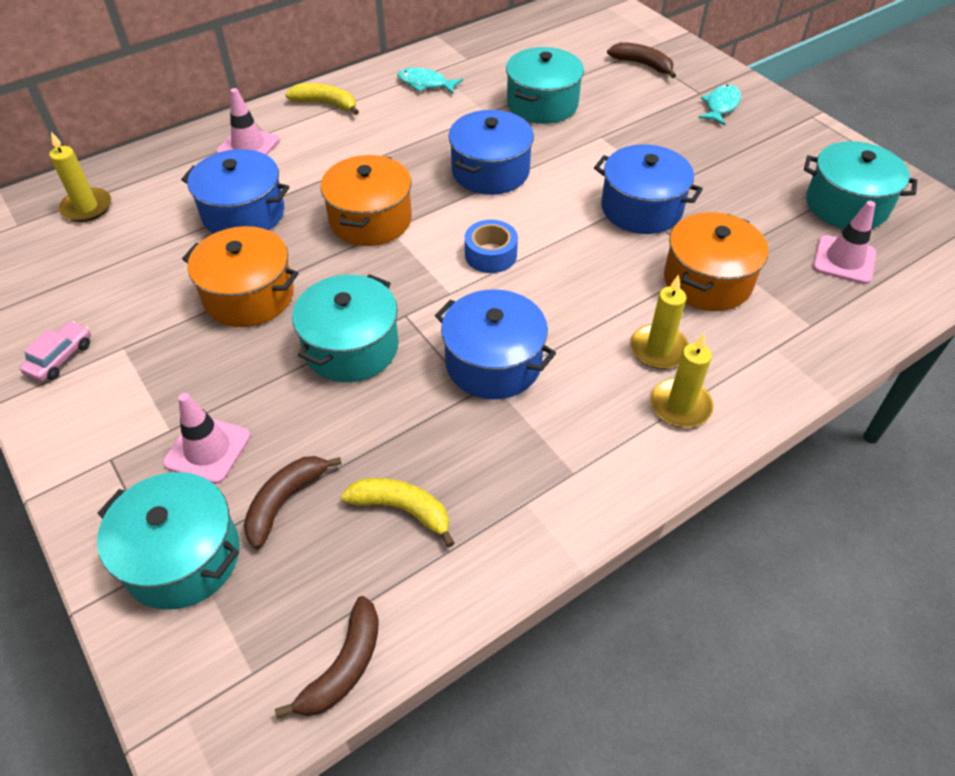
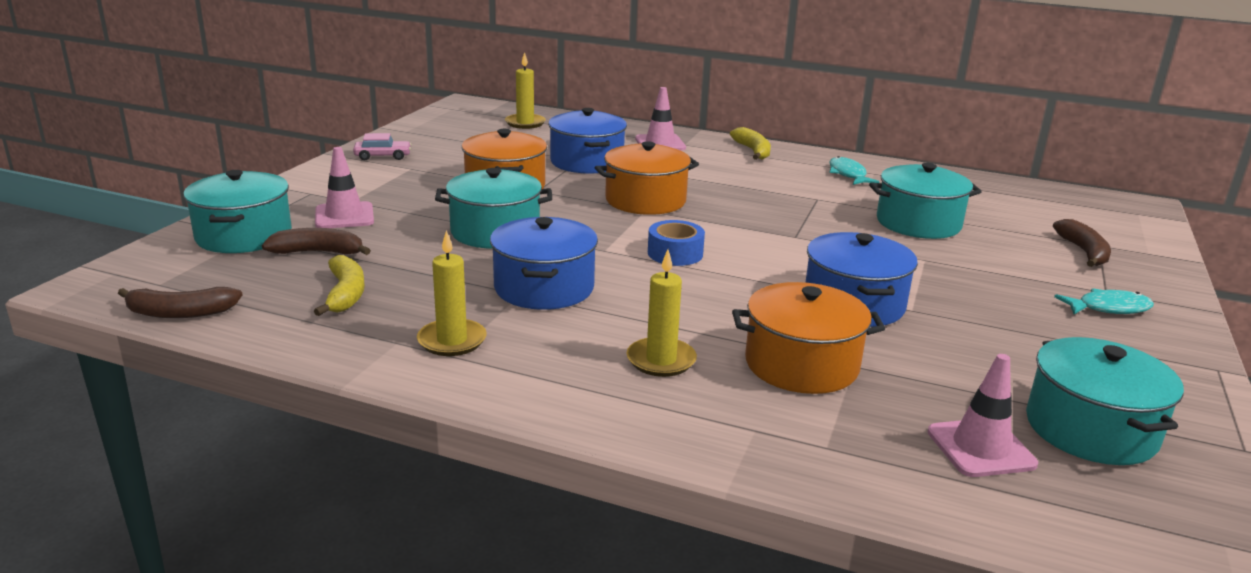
camera: 55 degrees right, 25 degrees down
(490, 171) = (782, 226): blue pot -> none
(680, 406) = (596, 390): yellow candle -> yellow candle (452, 341)

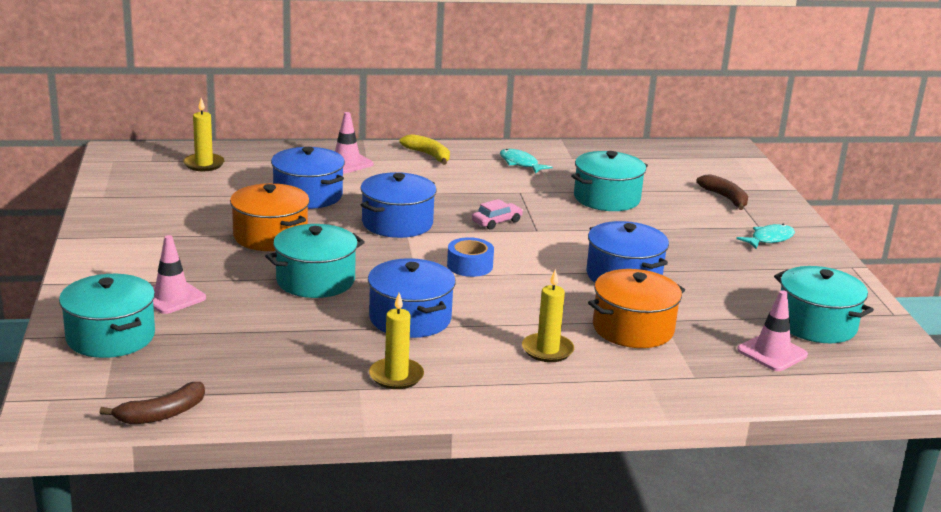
camera: 30 degrees left, 0 degrees up
(318, 252) = (197, 334): brown banana -> none
(345, 294) = (270, 363): yellow banana -> none
(383, 156) = (120, 229): pink car -> pink car (497, 222)
(645, 200) = (397, 223): orange pot -> blue pot

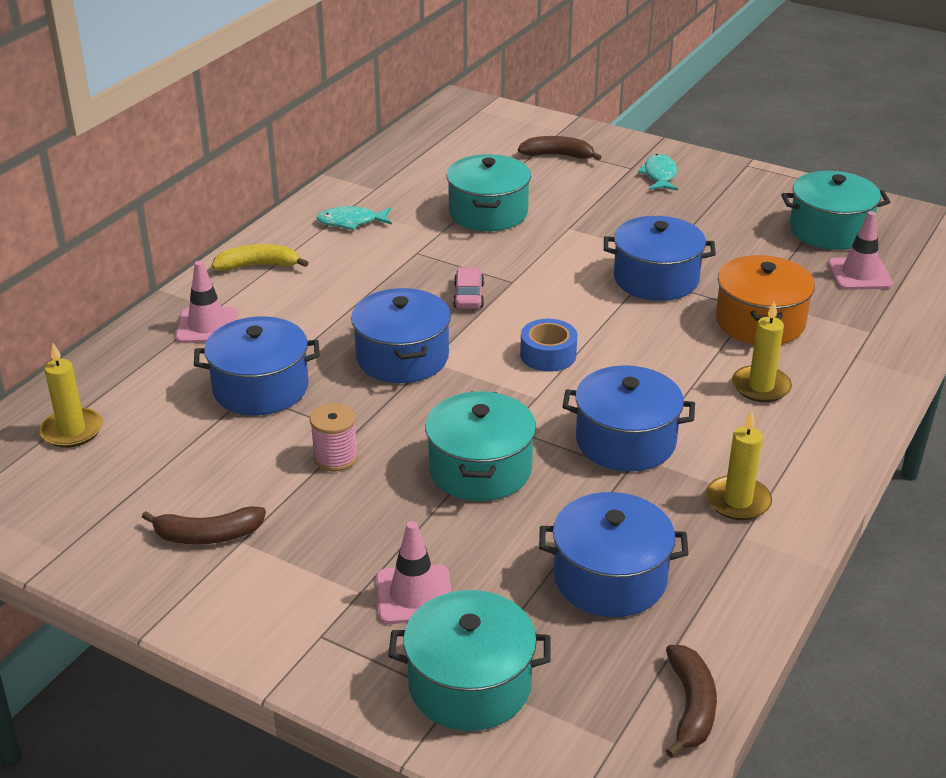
camera: 50 degrees left, 10 degrees up
(157, 226) = (207, 536): none -> brown banana
(257, 353) = (610, 578): none -> blue pot
(270, 236) = (335, 457): orange pot -> pink spool

